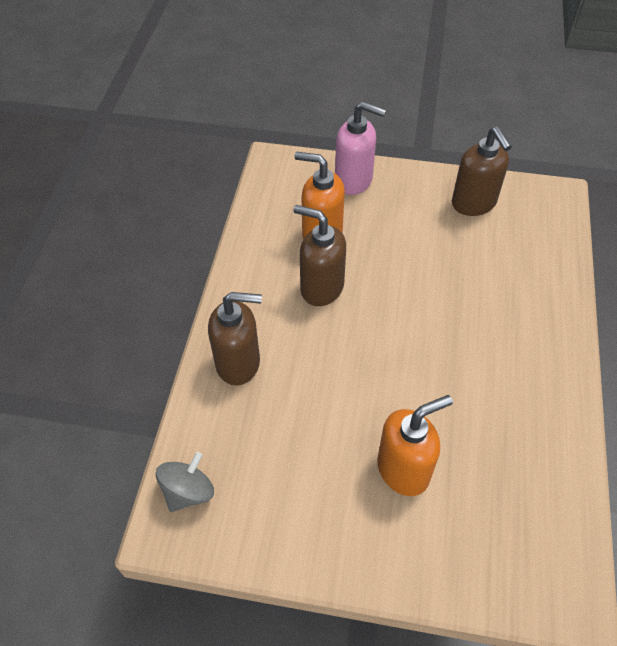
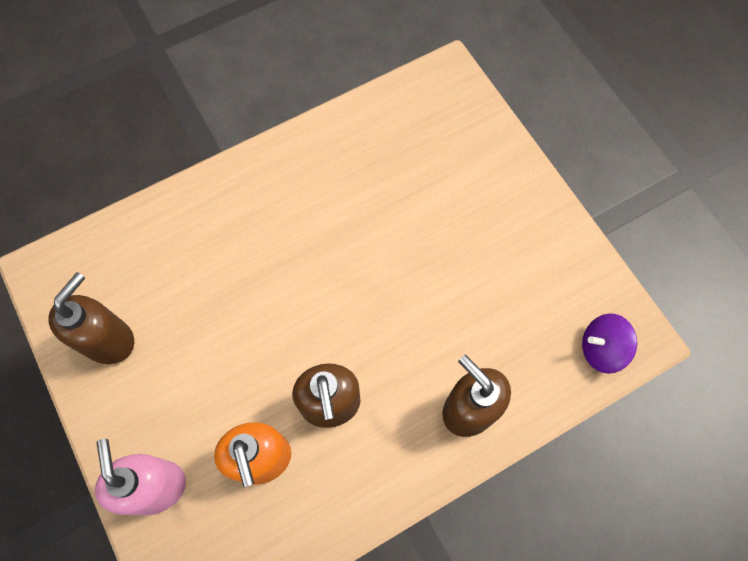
camera: 130 degrees left, 15 degrees up
(188, 491) = (601, 349): grey spinning top -> purple spinning top
(404, 469) = (448, 216): orange soap dispenser -> none

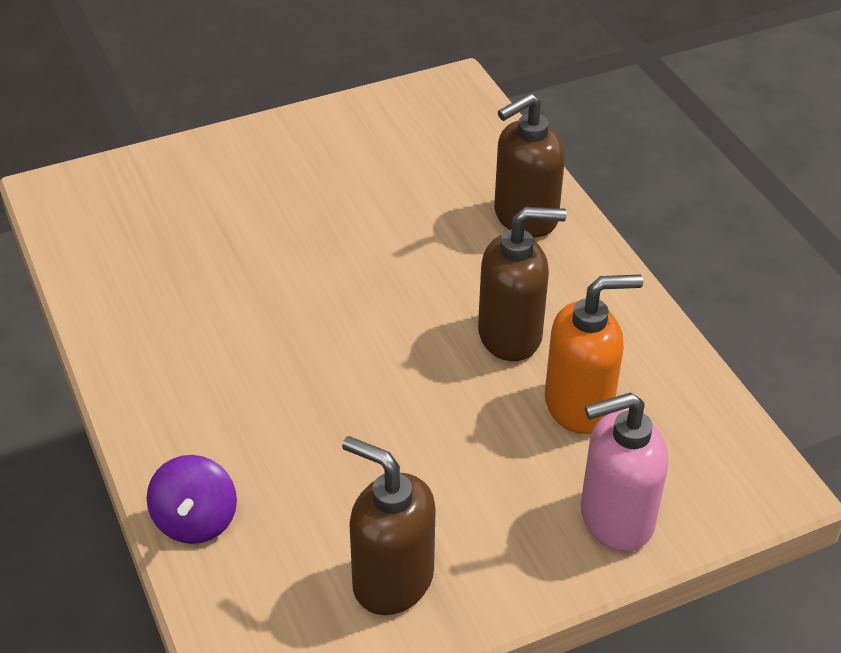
camera: 85 degrees left, 25 degrees down
(601, 349) = (463, 112): purple spinning top -> purple spinning top (195, 520)

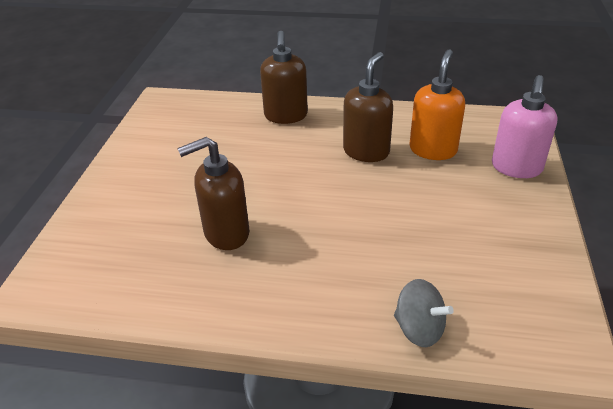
camera: 55 degrees left, 5 degrees down
(195, 520) = (419, 329): purple spinning top -> grey spinning top
(392, 580) = (517, 259): brown soap dispenser -> brown soap dispenser (226, 233)

